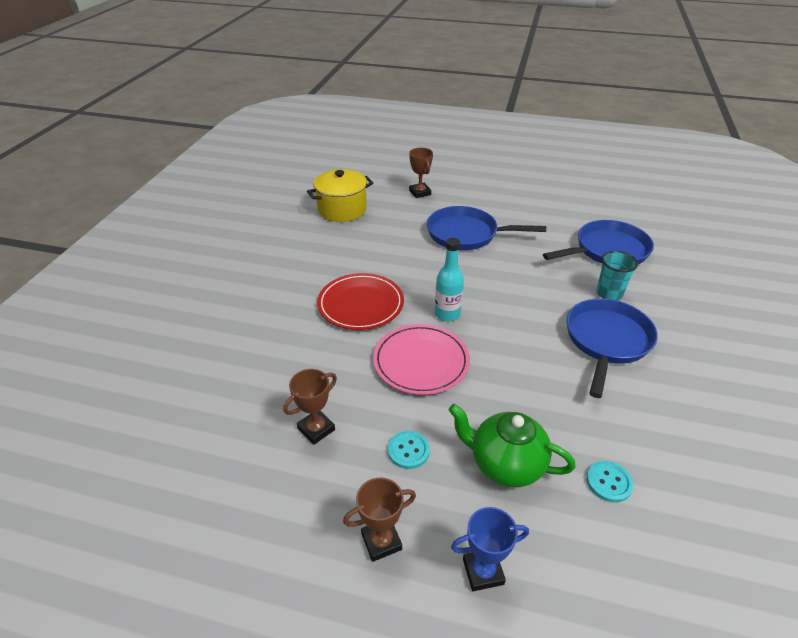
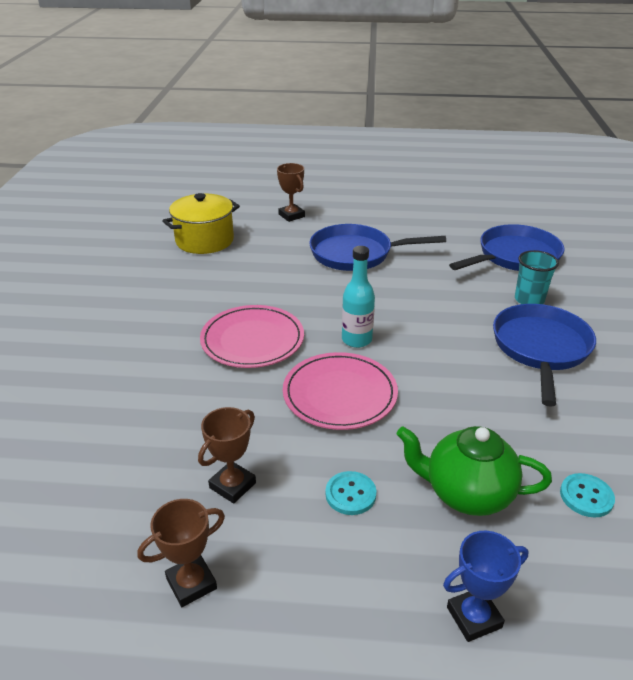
camera: 10 degrees left, 5 degrees down
(361, 304) = (252, 340): red plate -> pink plate
(381, 541) = (344, 603): brown trophy -> brown trophy (191, 583)

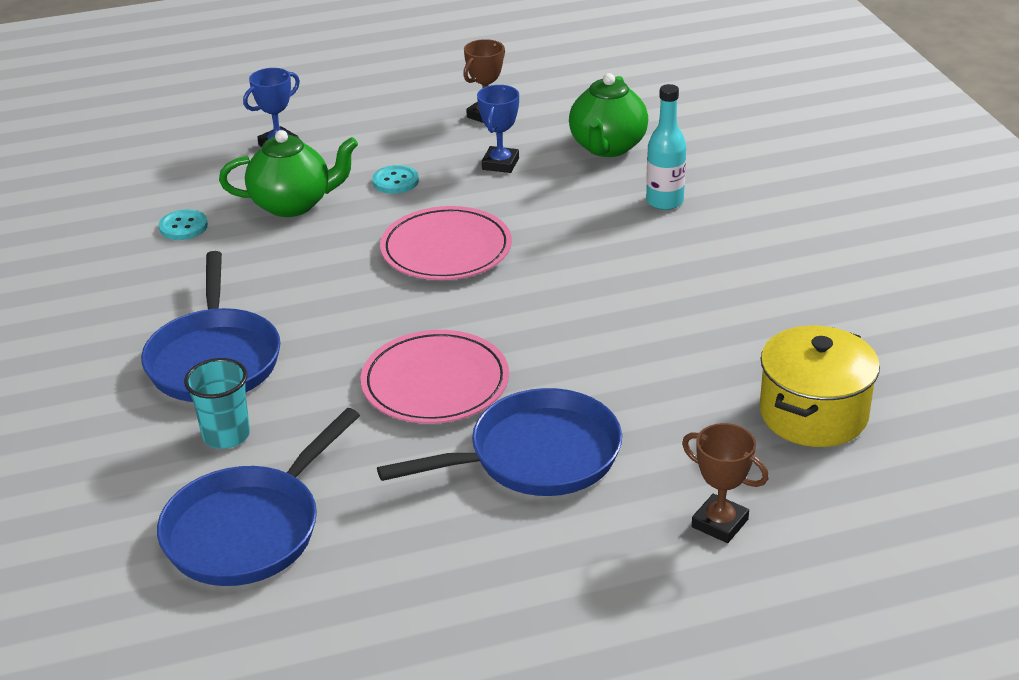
camera: 160 degrees right, 0 degrees up
(114, 474) = (607, 147): none -> green teapot
(232, 485) = (500, 164): brown trophy -> blue trophy
(252, 340) = (587, 279): pink plate -> pink plate (435, 383)
(356, 340) = (458, 311): turquoise bottle -> turquoise bottle (664, 201)

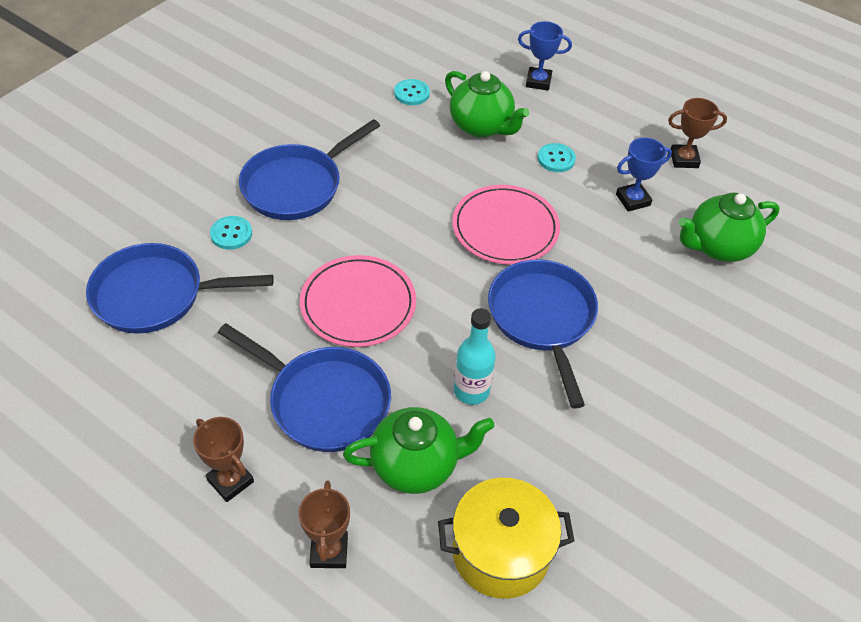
camera: 50 degrees right, 15 degrees up
(226, 435) = (231, 234): turquoise cup -> turquoise button
(572, 562) = (230, 481): none -> brown trophy
(582, 277) = (542, 319): none -> blue pan
(664, 201) = (683, 318): turquoise bottle -> turquoise bottle (471, 391)
(673, 425) = (416, 465): none -> green teapot

